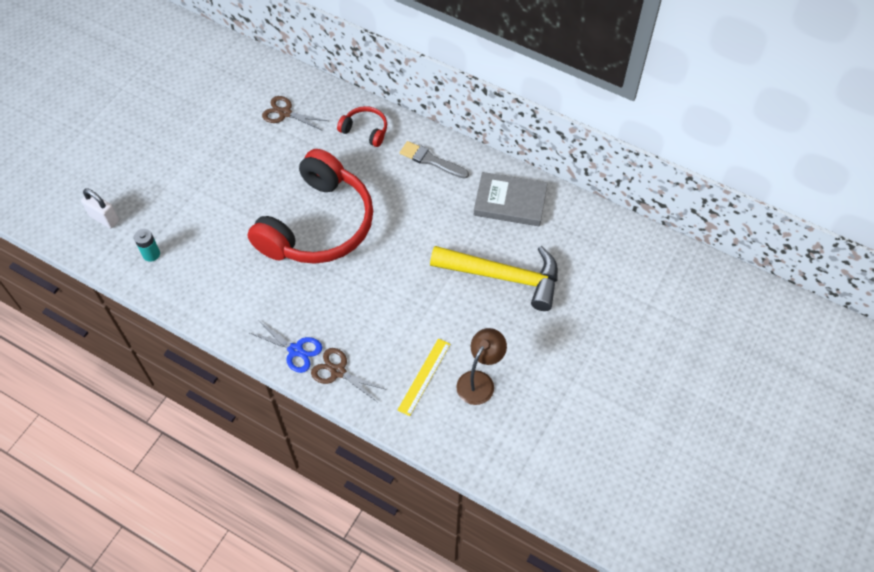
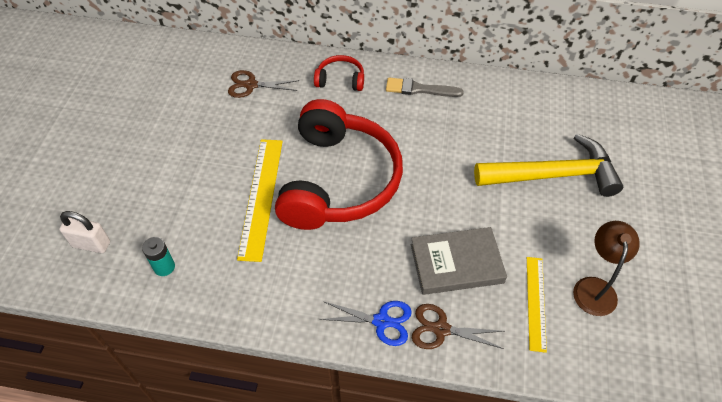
camera: 20 degrees left, 5 degrees down
(249, 219) = (261, 197): none -> yellow ruler
(510, 202) = (516, 105): grey book -> grey book (456, 263)

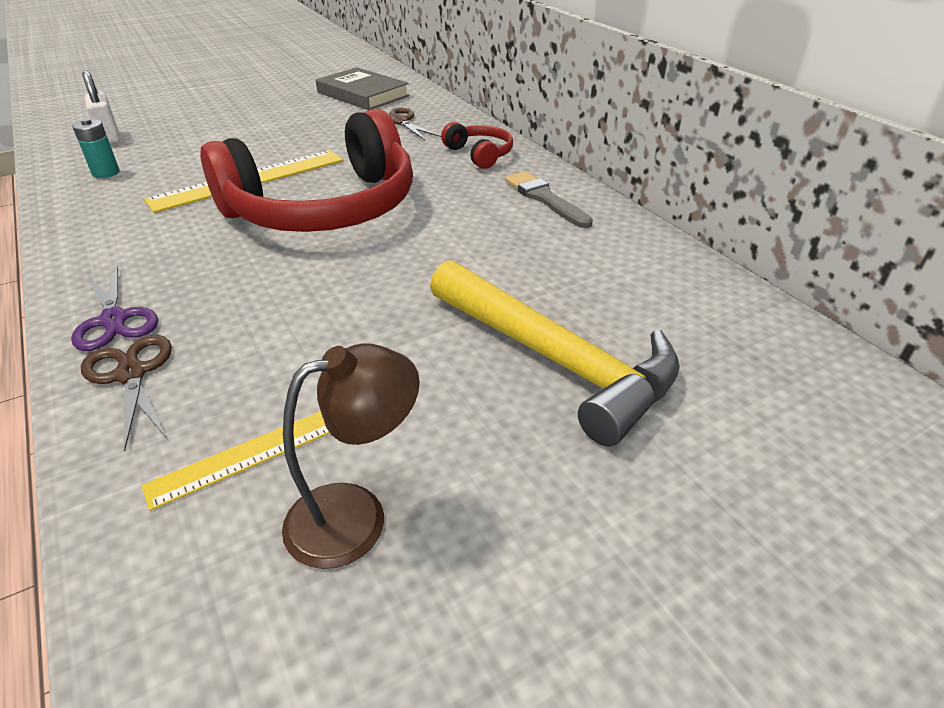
camera: 50 degrees right, 15 degrees down
(381, 321) = (114, 320): blue scissors -> purple scissors
(456, 263) = (271, 339): grey book -> grey book (363, 94)

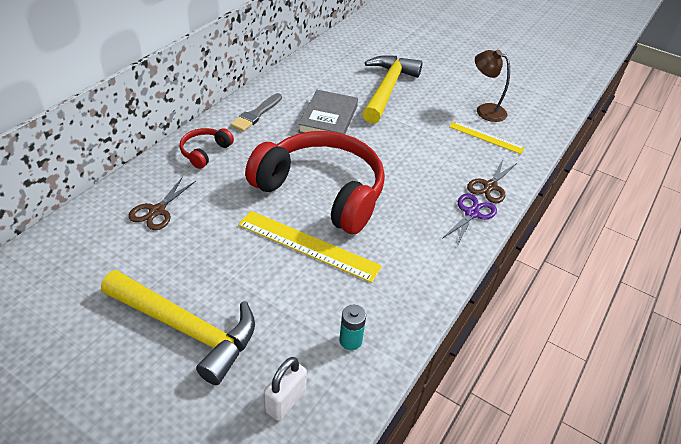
camera: 120 degrees left, 5 degrees up
(238, 116) = (186, 329): none -> yellow hammer
(363, 94) = (87, 263): grey book -> grey book (328, 119)

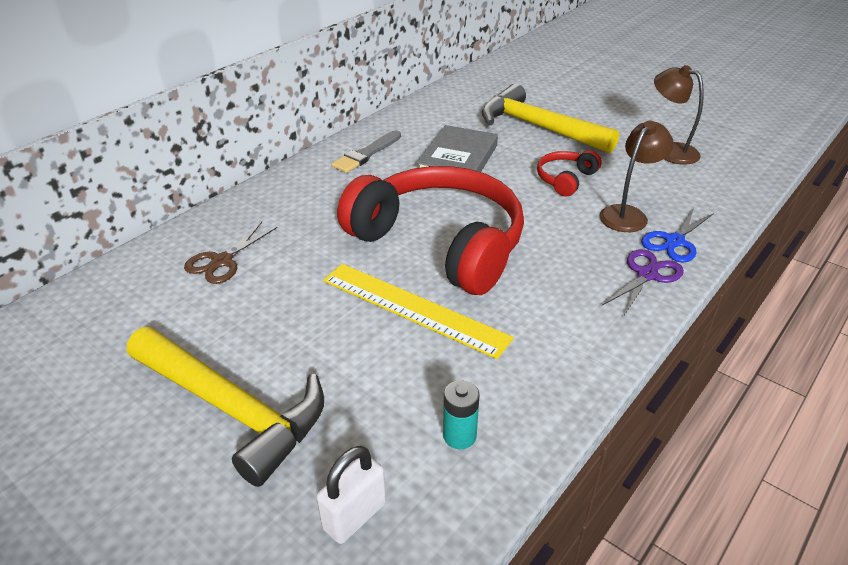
camera: 10 degrees right, 5 degrees down
(205, 152) = (295, 195): red headphones -> red headphones (565, 179)
(387, 89) = (538, 127): yellow hammer -> yellow hammer turned 75 degrees counterclockwise
(457, 164) = (628, 214): none -> brown lamp
(486, 137) = (670, 182): yellow ruler -> none
(490, 186) = (674, 241): brown scissors -> blue scissors

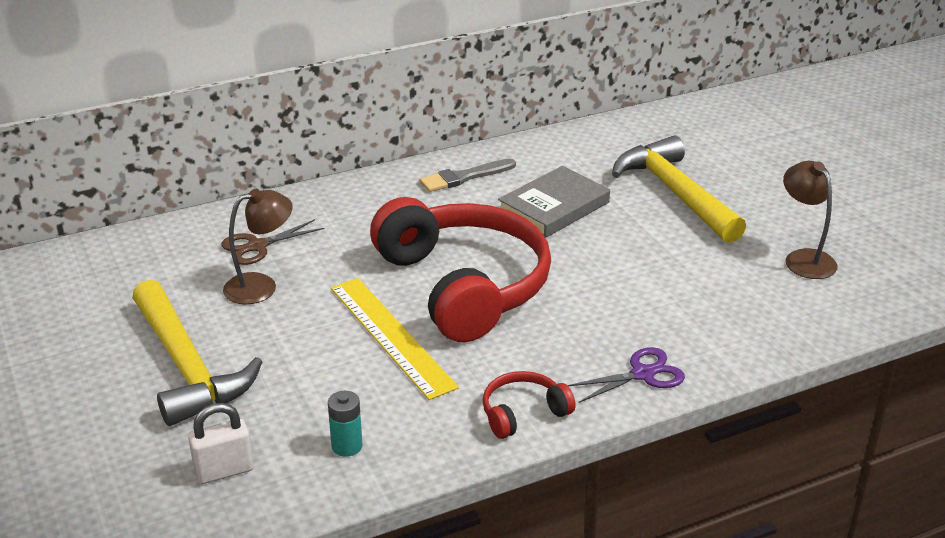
camera: 25 degrees right, 5 degrees down
(565, 179) = (651, 258): red headphones -> red headphones (523, 413)
(628, 214) = (683, 311): brown lamp -> brown lamp (261, 286)
(674, 241) = (705, 352): blue scissors -> none

